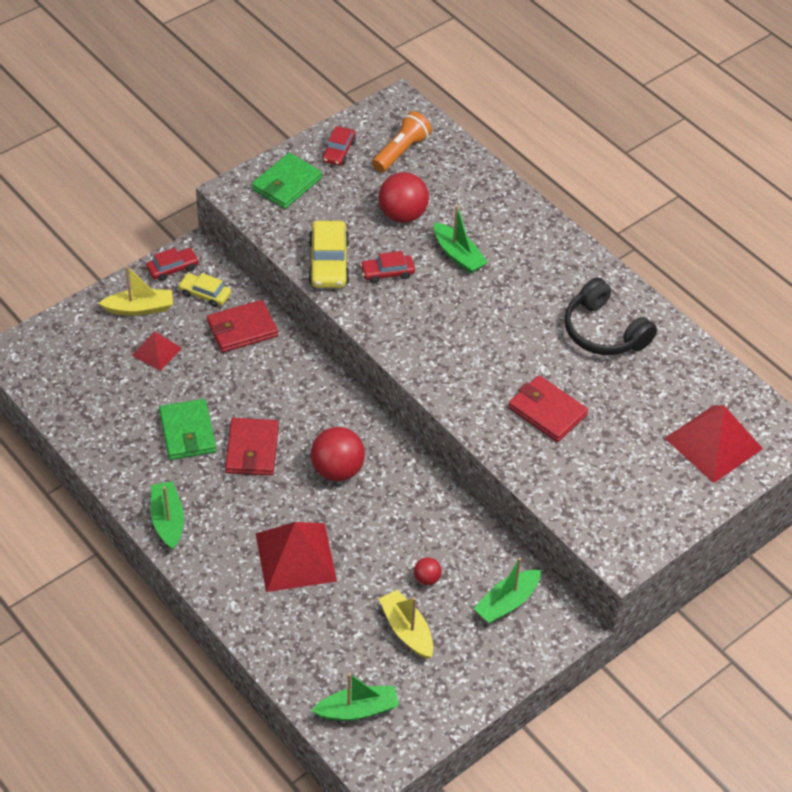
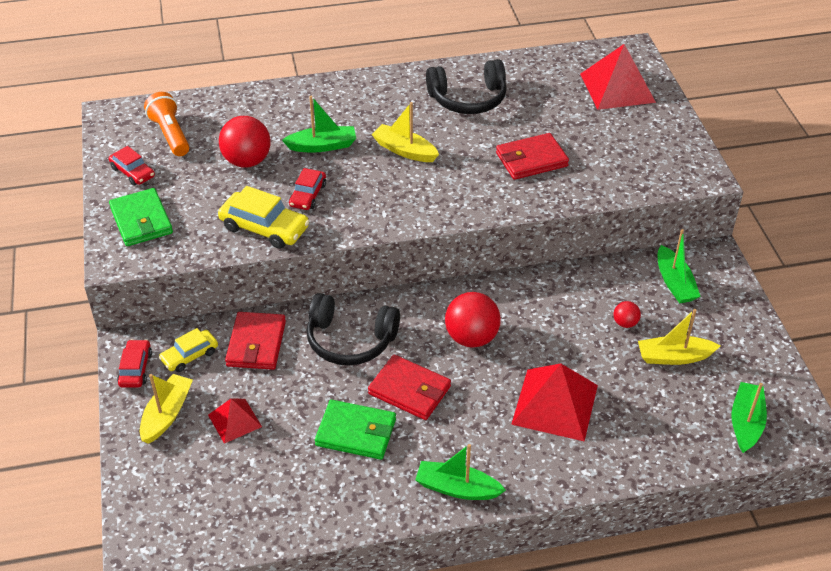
camera: 60 degrees left, 5 degrees down
(283, 388) = (350, 340): none -> black headphones
(493, 314) = (404, 150): none -> yellow boat

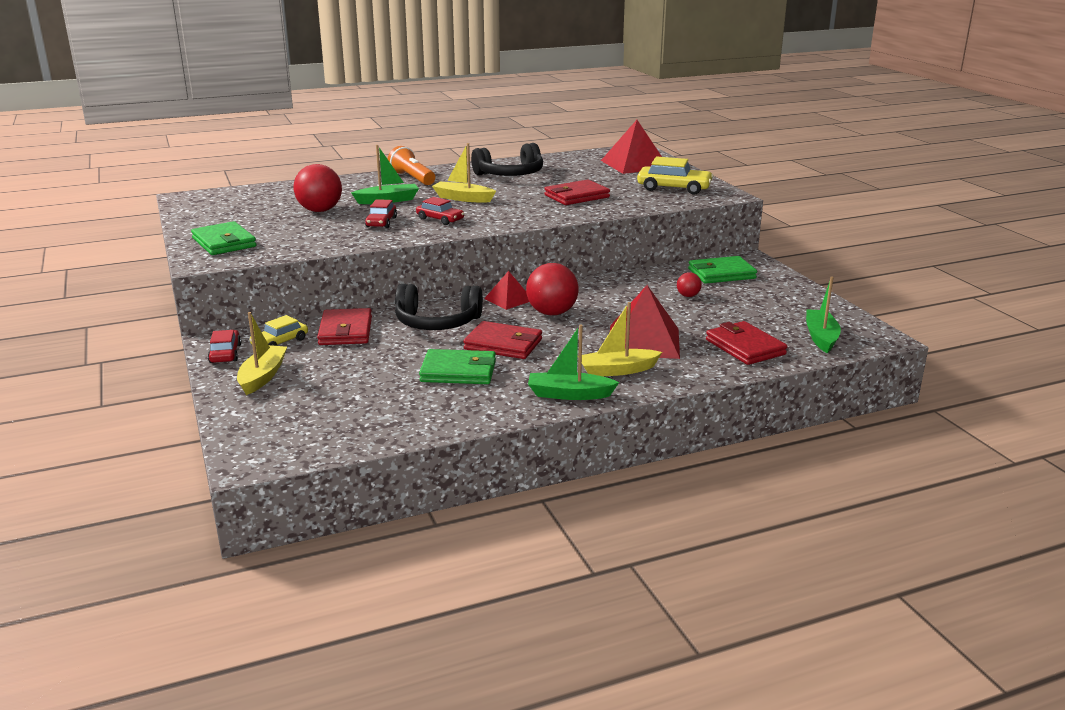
camera: 10 degrees left, 20 degrees down
(133, 172) = (211, 221): red car -> red car (440, 219)
(170, 134) = (244, 203): orange flashlight -> orange flashlight (412, 178)
(234, 420) = (333, 374): red pyramid -> red pyramid (508, 299)
(264, 228) = (345, 239): yellow car -> yellow car (674, 188)
(658, 430) = (745, 347): none -> red wallet
(674, 283) = (721, 274): green boat -> green wallet
(674, 357) = (739, 309): yellow boat -> yellow boat (617, 370)

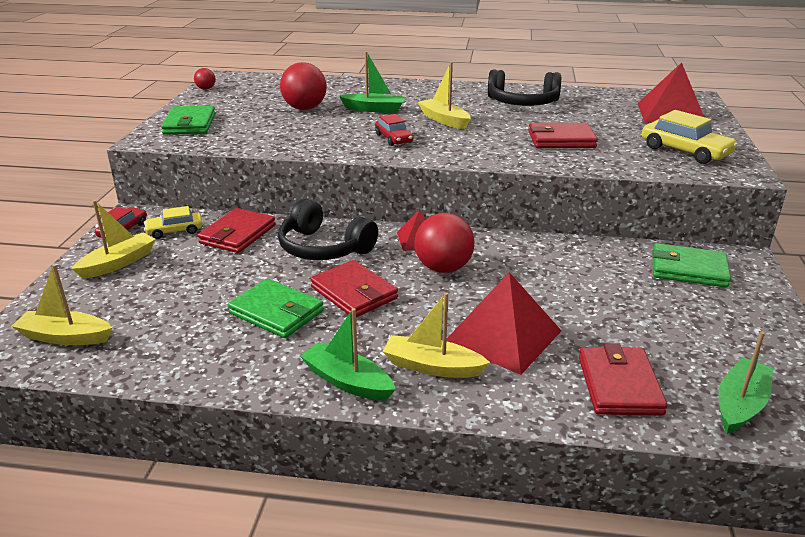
camera: 30 degrees right, 5 degrees up
(298, 434) = (65, 337): none -> yellow boat
(381, 222) = (338, 131): red car -> none
(412, 178) = (425, 91): orange flashlight -> none
(688, 296) = (617, 289): red ball -> red ball (206, 89)

